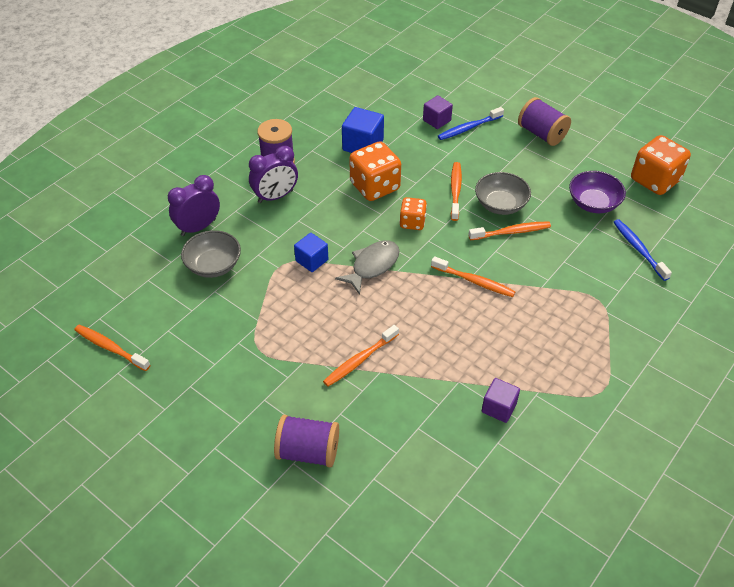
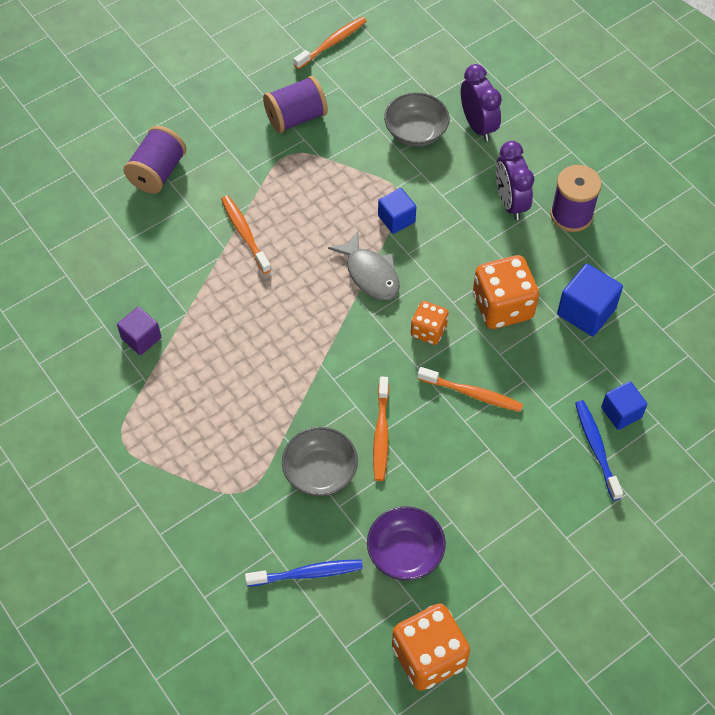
camera: 105 degrees right, 10 degrees up
(437, 120) = (621, 412): purple cube -> blue cube
(474, 281) = (315, 368): orange toothbrush -> none
(500, 204) = (433, 438): grey bowl -> grey bowl (320, 472)
(541, 134) = (564, 540): purple spool -> purple spool (296, 117)

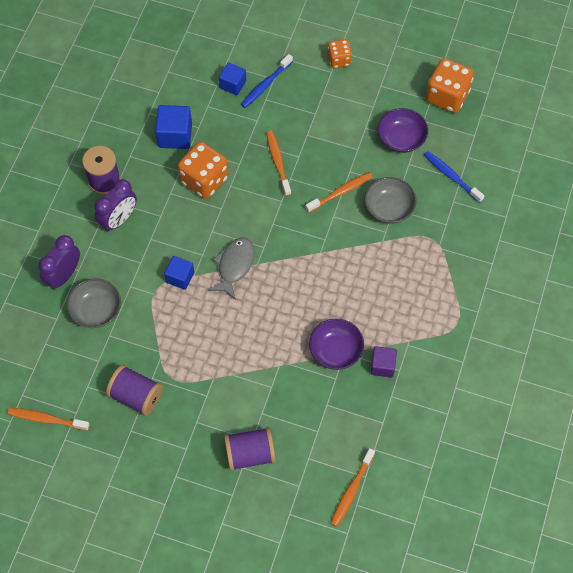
camera: 125 degrees left, 5 degrees up
(196, 306) = (335, 350): none -> purple bowl
(245, 233) = (259, 360): orange toothbrush -> orange toothbrush (351, 490)
(428, 331) = (252, 209): orange dice -> orange dice (339, 60)

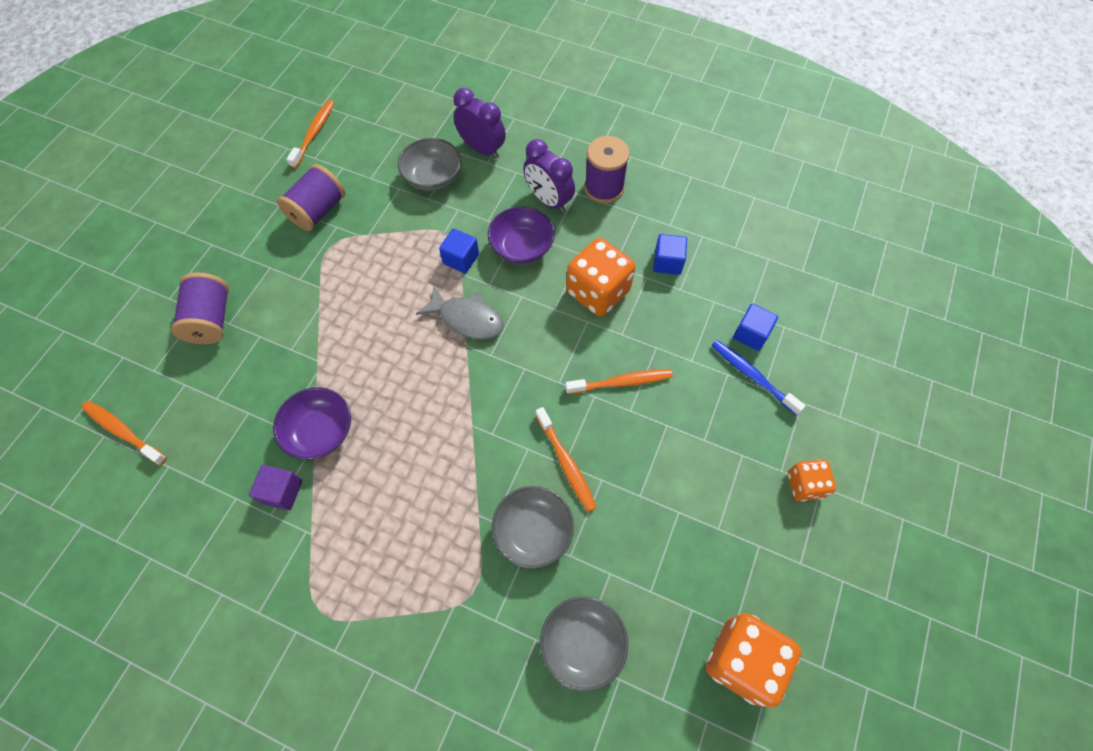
camera: 95 degrees right, 0 degrees up
(175, 135) = (667, 262): blue cube -> blue cube, size x0.66
(401, 138) = (657, 567): purple bowl -> purple bowl (522, 247)
(451, 176) = (582, 644): blue toothbrush -> grey bowl

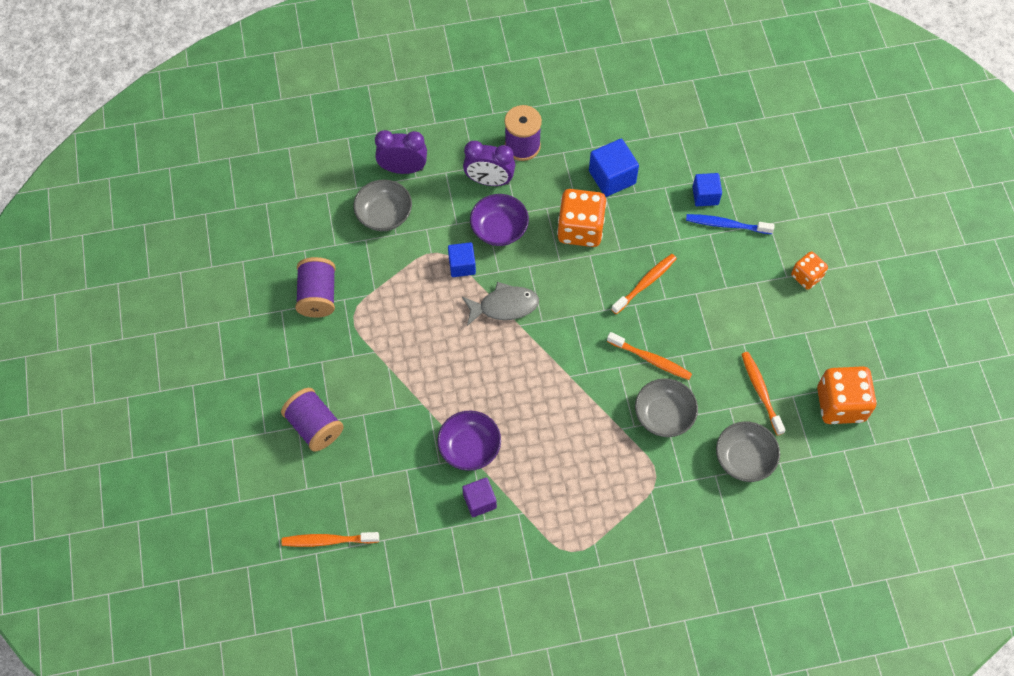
camera: 35 degrees left, 0 degrees up
(314, 133) = (253, 236): orange toothbrush -> orange toothbrush (761, 392)
(667, 262) = (612, 177): blue cube -> blue cube, size x1.51

